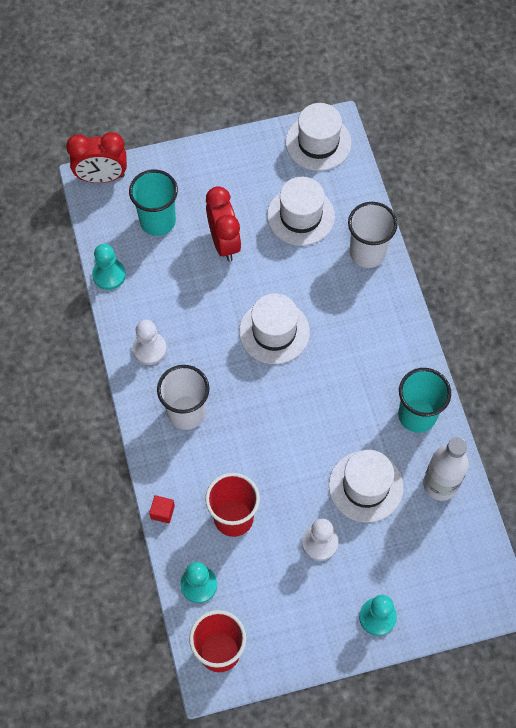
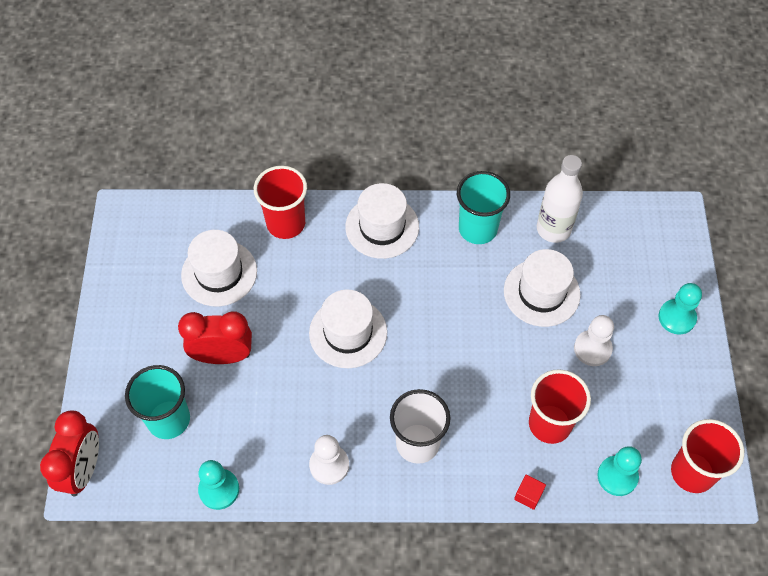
camera: 75 degrees left, 5 degrees down
(318, 143) = (136, 234): white hat -> white hat (382, 227)
(367, 253) = (286, 223): white cup -> red cup

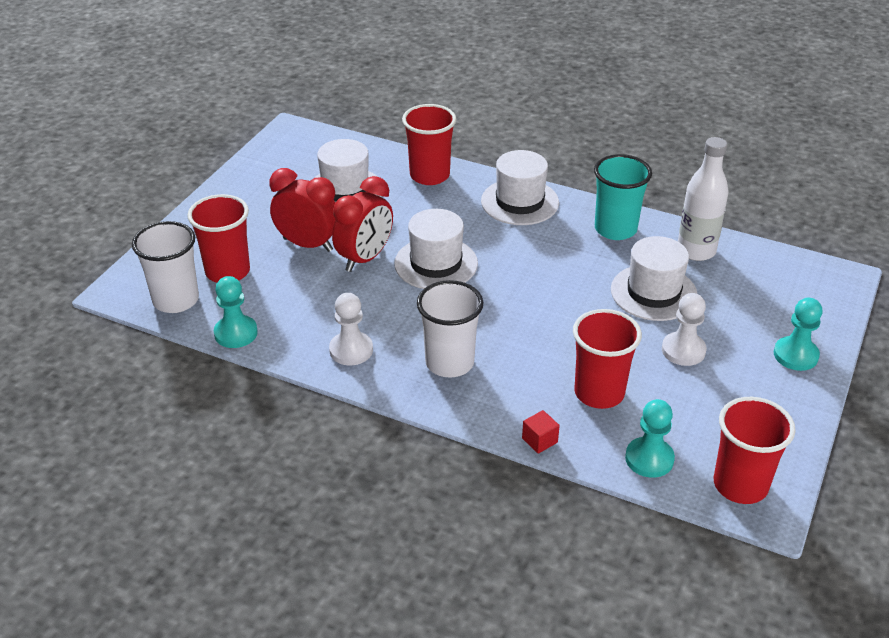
camera: 25 degrees right, 20 degrees down
(83, 469) = (129, 281): red clock -> red clock (365, 258)
(141, 474) = (176, 300): none -> white cup
(169, 419) = (227, 271): turquoise cup -> red cup

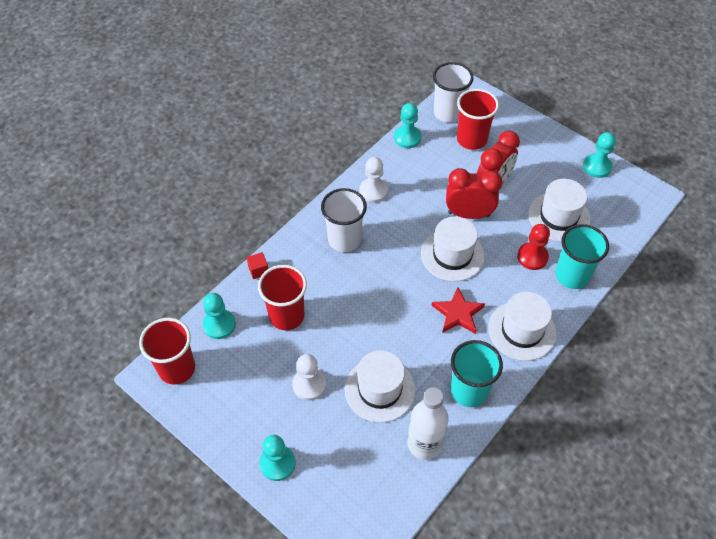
camera: 105 degrees right, 15 degrees up
(255, 169) = (597, 167): none -> turquoise pawn
(365, 258) = (468, 214): red clock -> red clock turned 135 degrees clockwise
(414, 204) = (532, 257): none -> red pawn
(429, 175) = (572, 276): red cup -> turquoise cup
(520, 248) = (458, 313): none -> red star

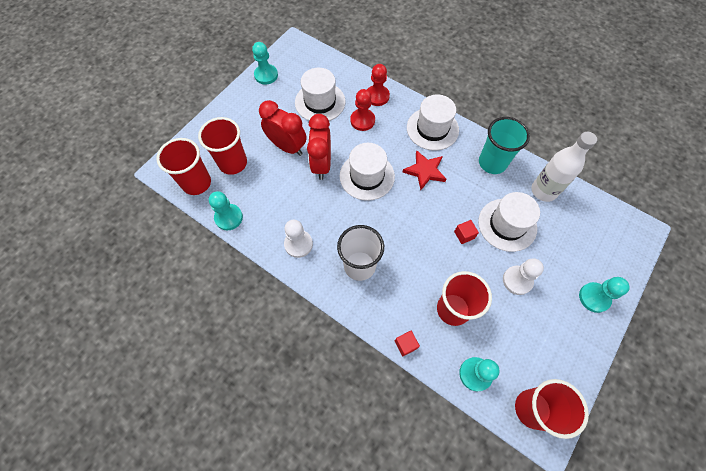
camera: 95 degrees left, 10 degrees up
(370, 341) = (464, 235): none -> red cube
(448, 113) = (196, 183): white cup -> red cup
(572, 276) = (377, 96): turquoise cup -> red pawn

